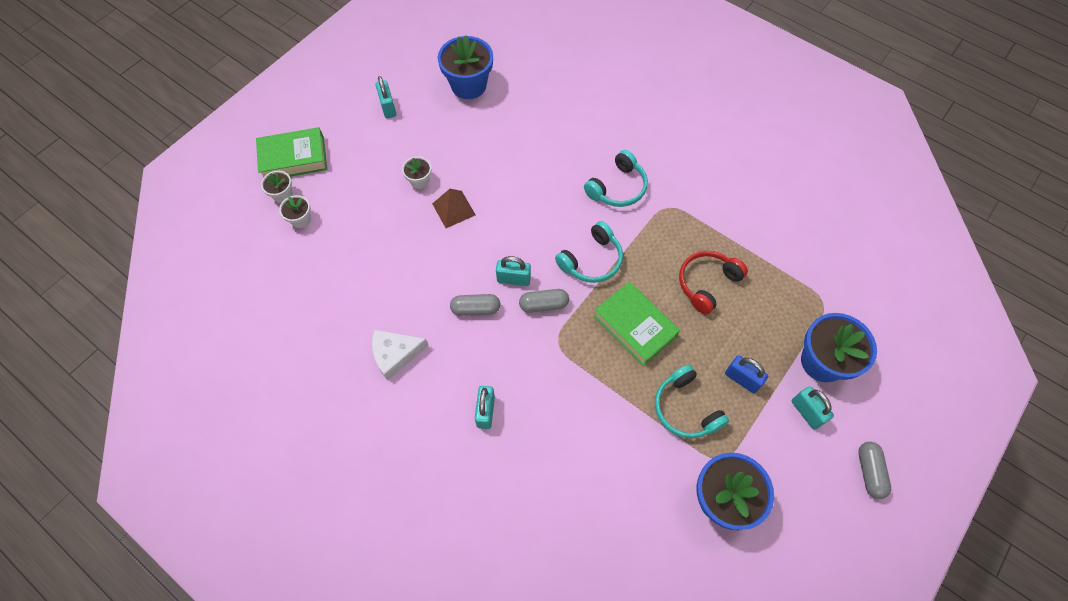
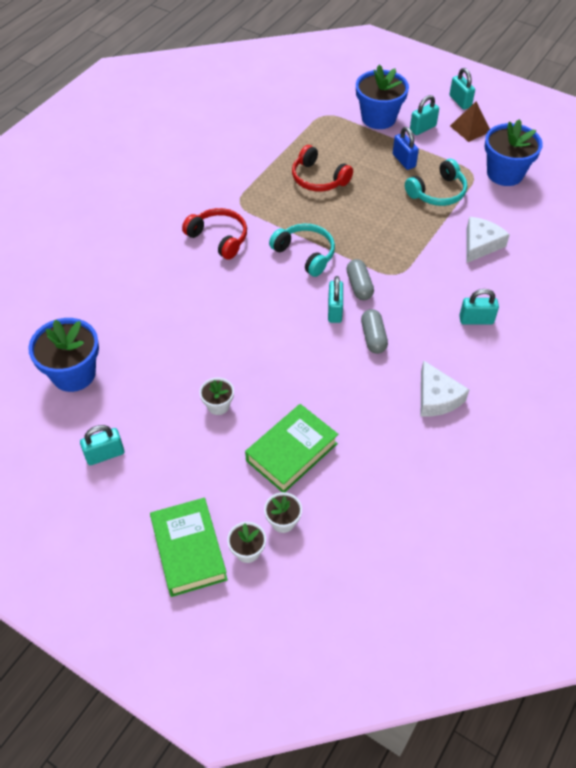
camera: 95 degrees left, 10 degrees down
(453, 209) = (255, 369): brown pyramid -> brown pyramid (470, 128)
(597, 440) = (480, 244): none -> white cheese
(617, 188) = (219, 238): turquoise headphones -> red headphones
(635, 326) = (369, 223): green book -> green book (291, 452)
(742, 379) = (404, 161): blue padlock -> blue padlock turned 60 degrees counterclockwise
(869, 472) = (460, 101): grey capsule -> turquoise padlock

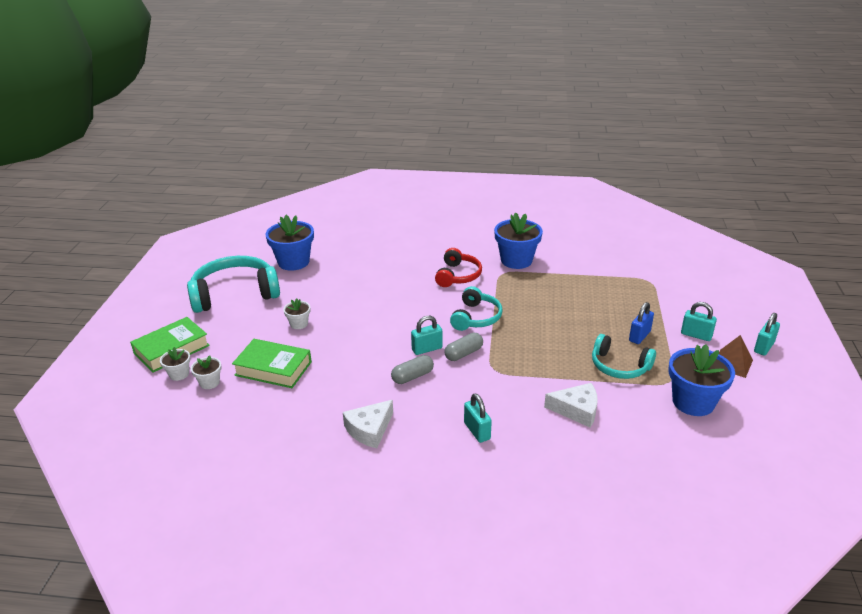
camera: 65 degrees right, 20 degrees down
(105, 454) = (235, 294): turquoise padlock -> turquoise headphones
(318, 179) = (567, 299): red headphones -> none
(378, 118) = (678, 308): blue flower pot -> blue flower pot (516, 260)

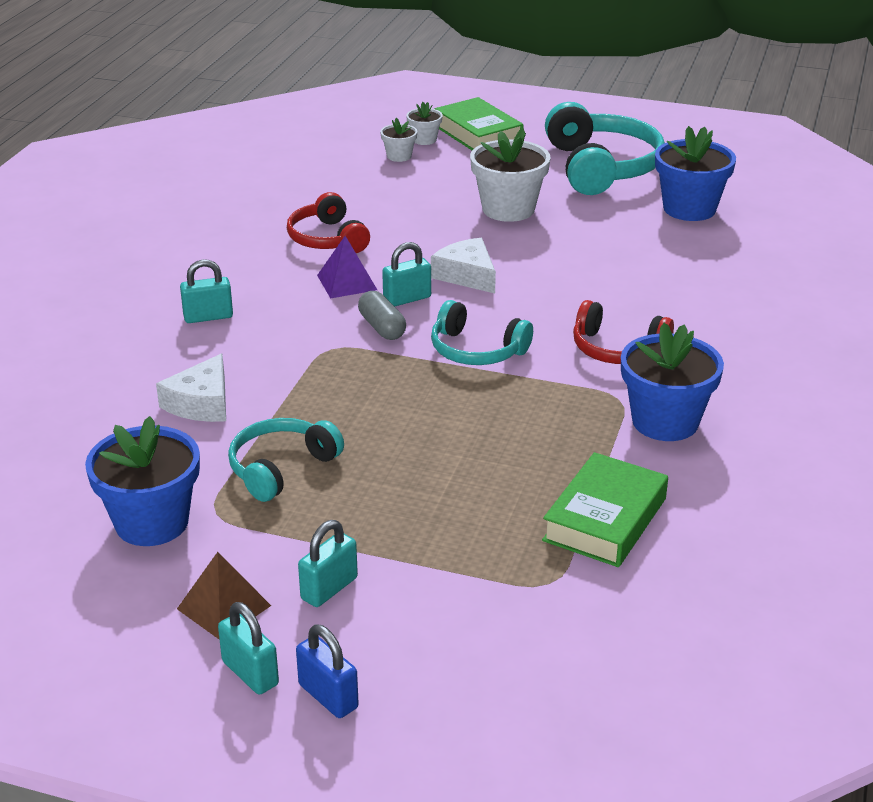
camera: 100 degrees right, 0 degrees up
(273, 368) = (410, 192): green book -> green book (605, 519)
(299, 324) = (508, 209): white flower pot -> white flower pot, size x2.00
(352, 396) = (327, 239): none -> red headphones
(369, 430) = (256, 246): white cheese -> white cheese (467, 275)
(412, 376) = (346, 282): grey capsule -> purple pyramid
(427, 349) = (407, 299): turquoise padlock -> turquoise padlock turned 75 degrees clockwise
(639, 336) = (355, 514): blue padlock -> blue padlock (328, 696)

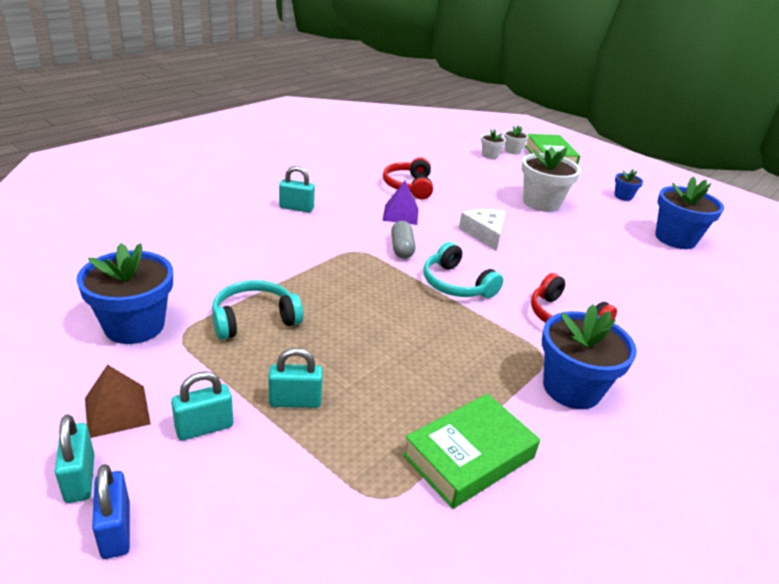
camera: 20 degrees right, 0 degrees up
(201, 403) = (243, 257): white cheese -> none
(407, 299) = (432, 236): turquoise padlock -> turquoise padlock (295, 401)
(601, 167) = (623, 196): turquoise headphones -> blue flower pot

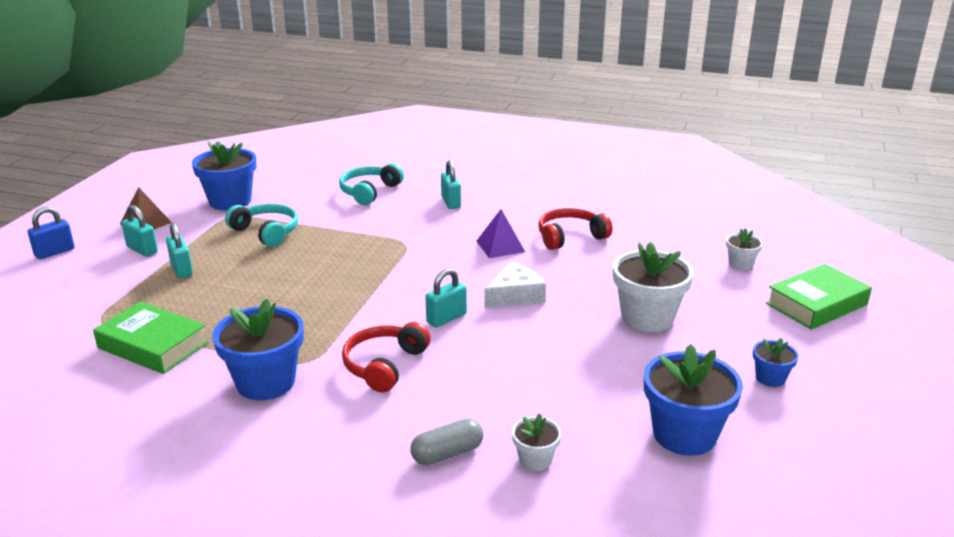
camera: 70 degrees right, 5 degrees down
(80, 478) = (88, 232): turquoise padlock -> turquoise padlock (446, 318)
(401, 248) = (432, 260): grey capsule -> grey capsule (447, 453)
(456, 284) = (393, 298): turquoise headphones -> turquoise headphones (369, 192)
(512, 151) = (785, 276): white flower pot -> white flower pot (535, 459)

